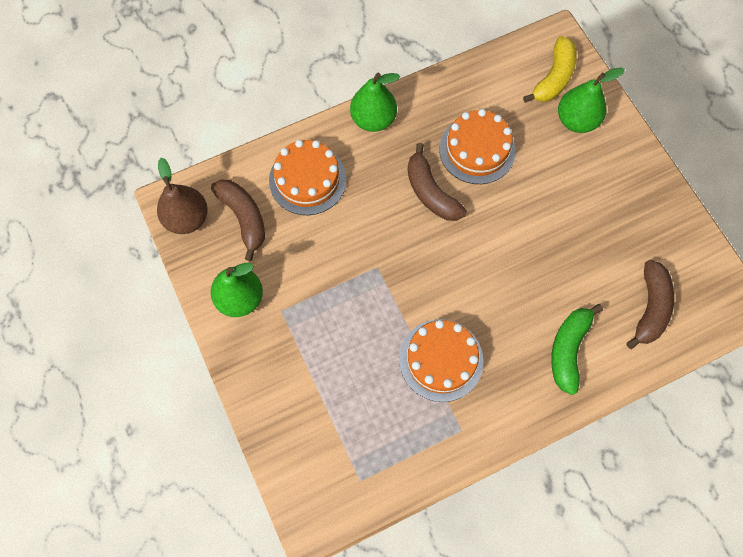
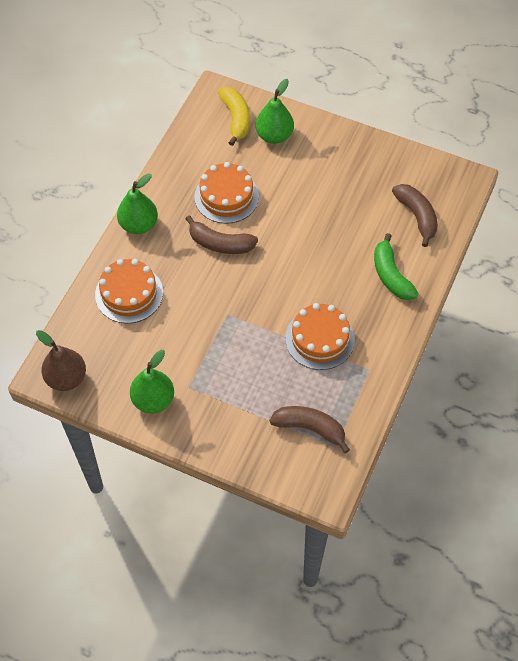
camera: 40 degrees left, 10 degrees down
(244, 218) = (107, 349): brown banana -> brown banana (310, 428)

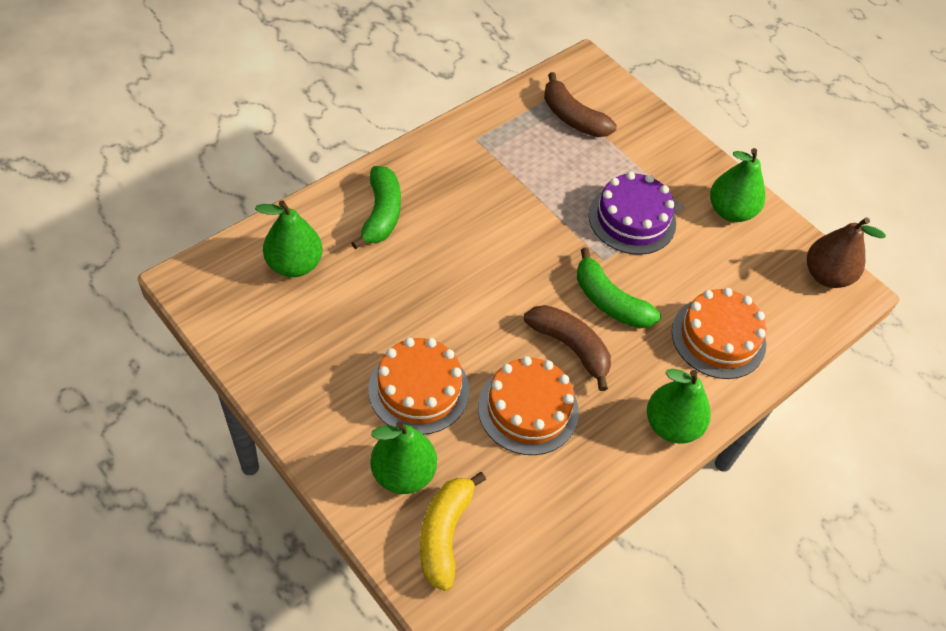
camera: 160 degrees left, 5 degrees down
(210, 285) = (609, 301): none -> green banana
(222, 356) = (632, 219): none -> purple cake
(320, 339) = (510, 188): orange cake -> orange cake (418, 389)
(417, 216) = (294, 264): brown banana -> green pear

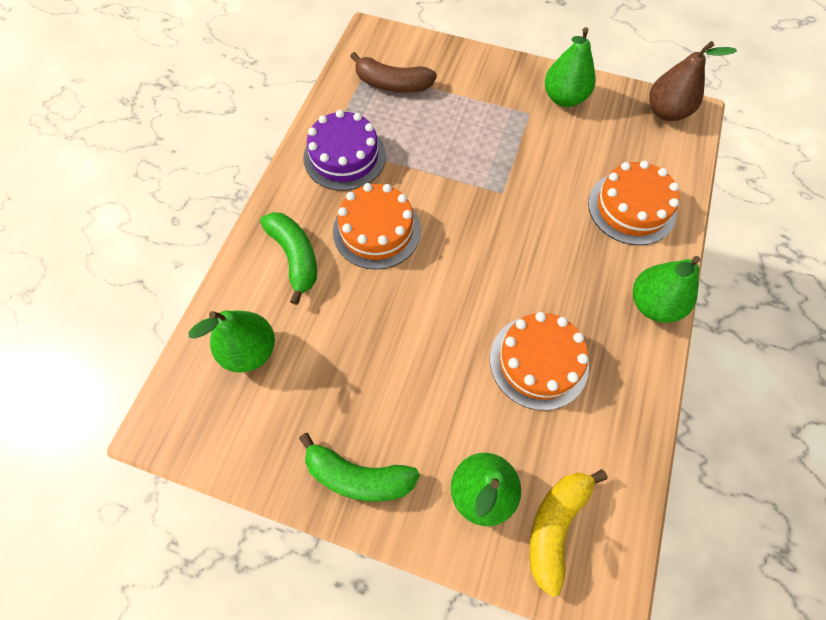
camera: 25 degrees left, 10 degrees up
(418, 389) = (439, 402): orange cake -> orange cake (377, 230)
(444, 534) = (555, 525): yellow banana -> yellow banana turned 45 degrees clockwise
(570, 347) = (531, 284): brown banana -> none
(609, 301) = (532, 226): green banana -> green banana (358, 476)
(632, 219) = (498, 145): purple cake -> purple cake (344, 156)

